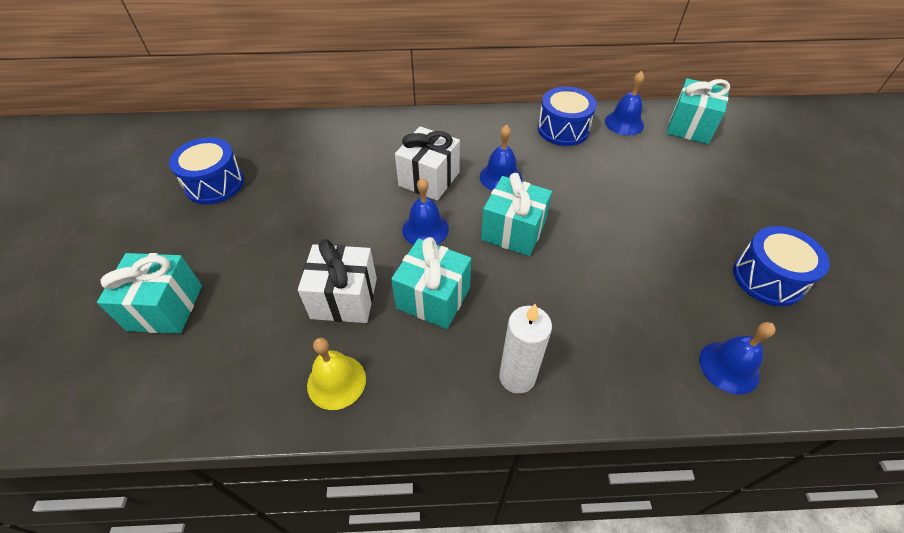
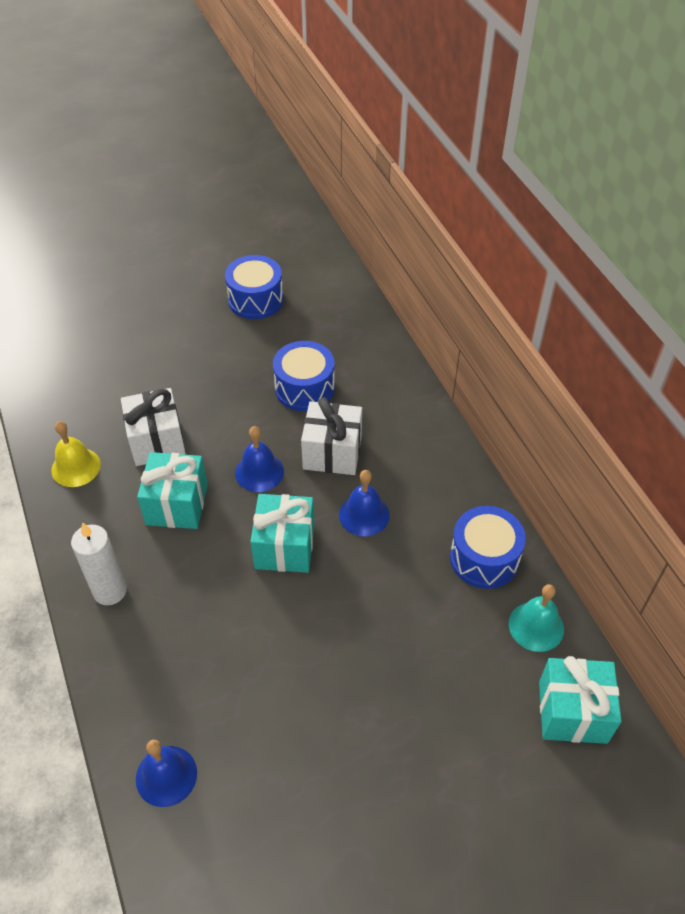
camera: 70 degrees right, 0 degrees up
(165, 307) = (114, 336): turquoise gift -> none
(624, 123) = (536, 626): blue bell -> turquoise bell
(768, 278) = (305, 819): blue drum -> blue drum (304, 388)

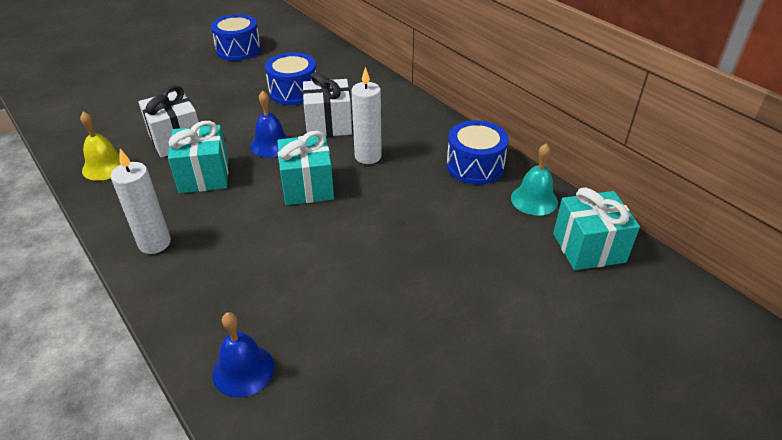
camera: 15 degrees left, 10 degrees down
(364, 515) = (368, 156): blue bell -> white candle

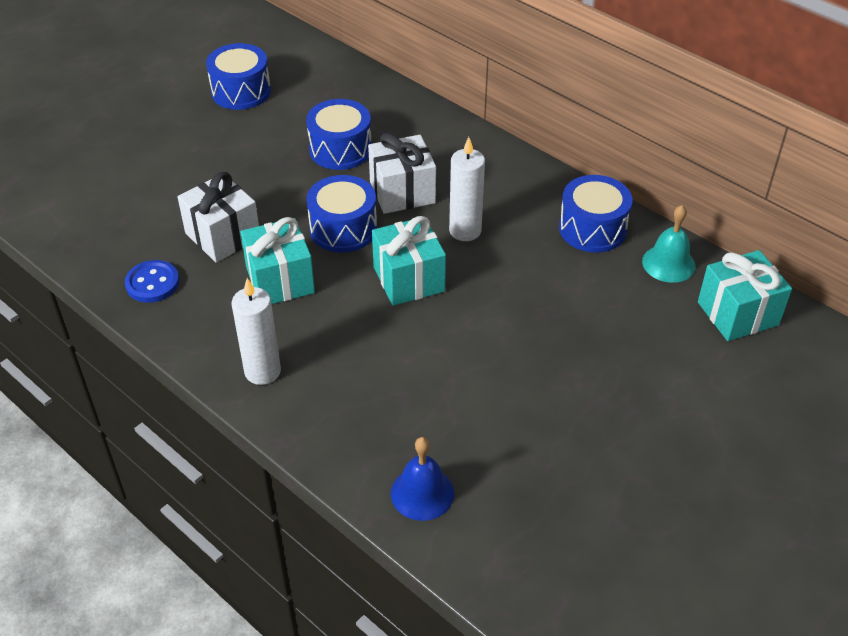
camera: 10 degrees left, 5 degrees up
(105, 166) = (152, 283): yellow bell -> blue button
(271, 145) = (343, 229): blue bell -> blue drum

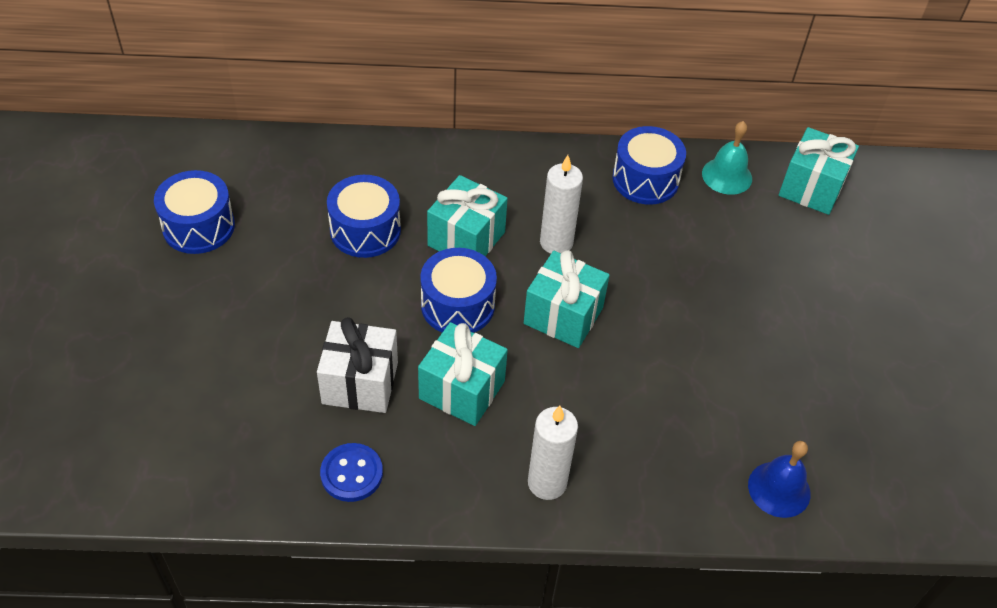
camera: 45 degrees left, 5 degrees up
(402, 192) = (466, 239): white gift -> turquoise gift

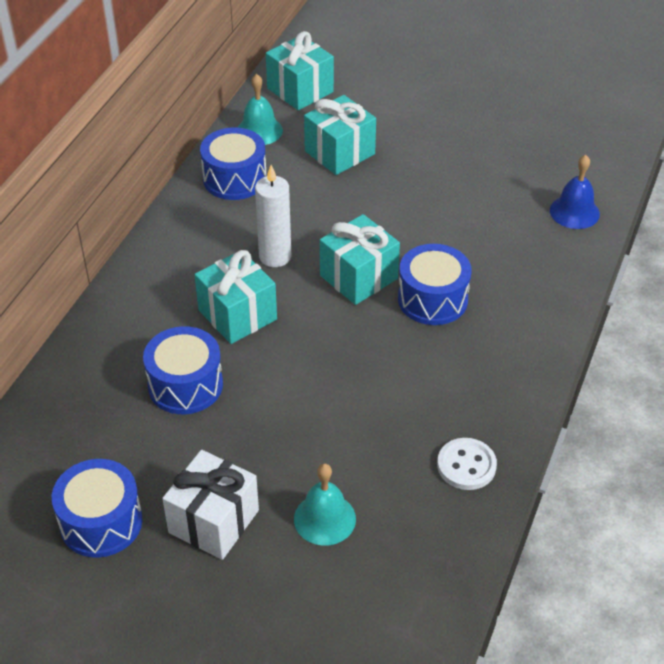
camera: 65 degrees left, 5 degrees down
(249, 376) = (324, 519): none -> turquoise bell
(351, 474) = (466, 465): blue button -> white button
(360, 383) = (369, 435): white gift -> white gift (214, 521)
(457, 305) = (313, 342): blue drum -> blue drum (432, 299)
(462, 390) = (408, 366): turquoise gift -> turquoise gift (339, 152)
(547, 483) = (522, 339): white candle -> none

